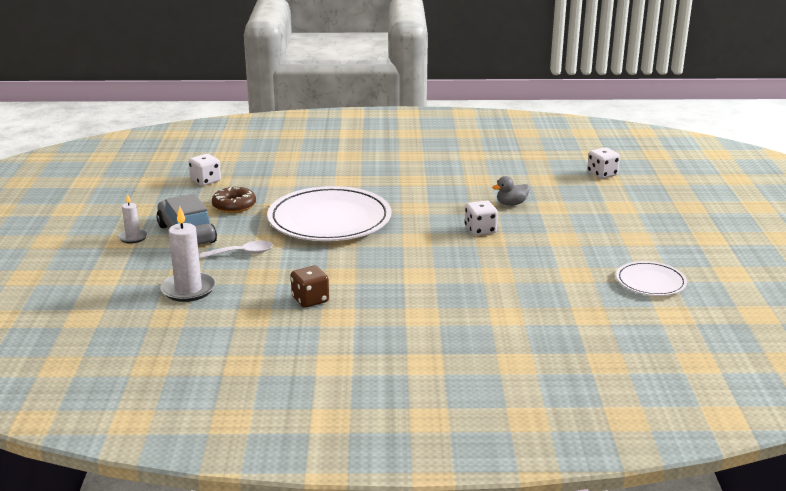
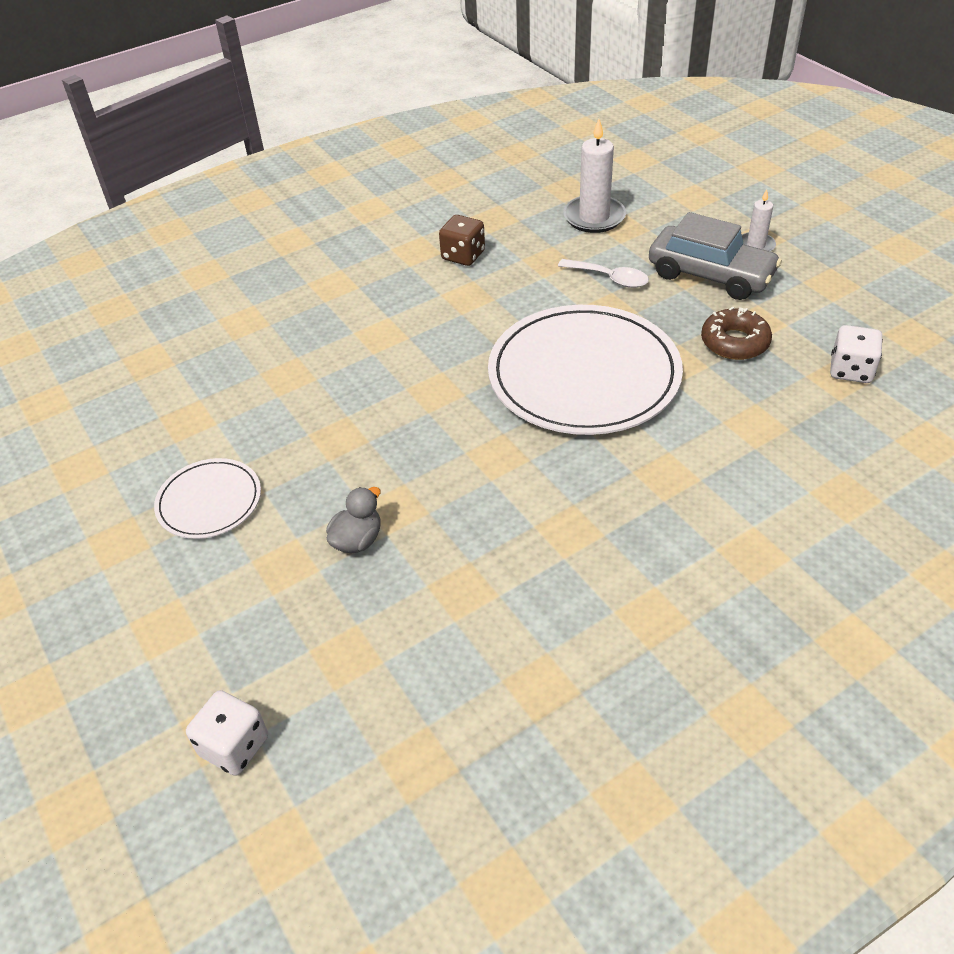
camera: 150 degrees right, 20 degrees up
(243, 253) = (610, 278): white spoon -> white spoon turned 105 degrees counterclockwise
(480, 230) = (363, 449): white dice -> none
(650, 282) = (81, 449): white plate -> white plate (209, 501)

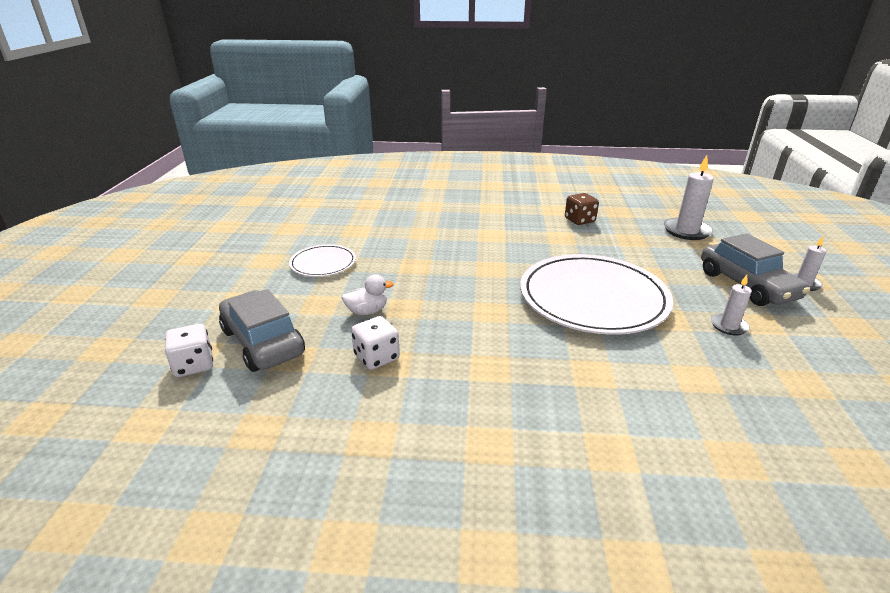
camera: 35 degrees right, 15 degrees down
(281, 661) = (262, 342): none -> grey car
(357, 540) = (367, 311): grey duck -> white duck
(610, 278) = (665, 261): white spoon -> none
(734, 342) = (729, 326): brown donut -> white candle
(850, 370) = (822, 383): white dice -> white dice (376, 357)

